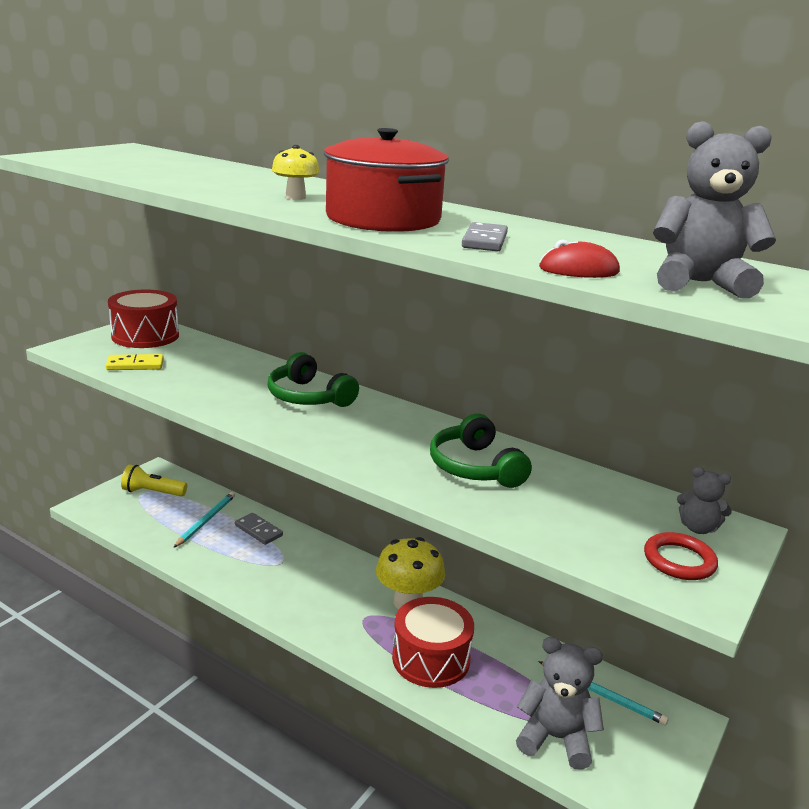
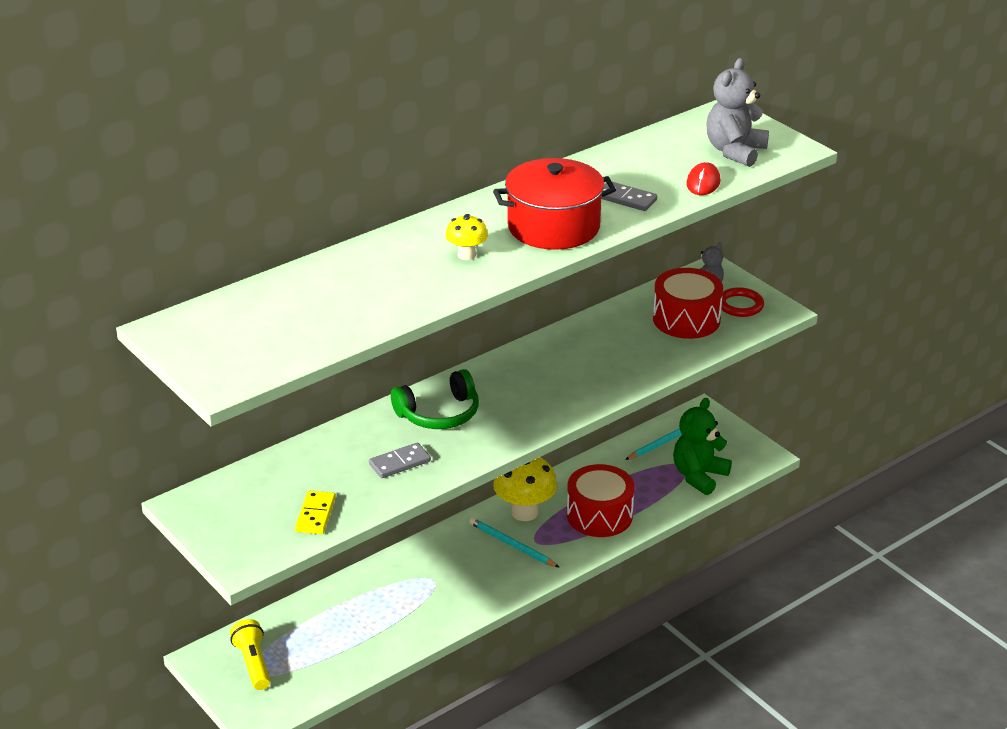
camera: 70 degrees left, 10 degrees up
(145, 336) = (228, 505): red drum -> red drum (686, 319)
(152, 492) = (253, 663): yellow flashlight -> yellow flashlight turned 135 degrees clockwise
(206, 521) = (334, 625): turquoise pencil -> turquoise pencil (512, 545)
(258, 530) = (370, 589): grey domino -> grey domino (399, 463)
(475, 467) = (599, 353): green headphones -> none
(555, 738) = (699, 476): grey teddy bear -> green teddy bear

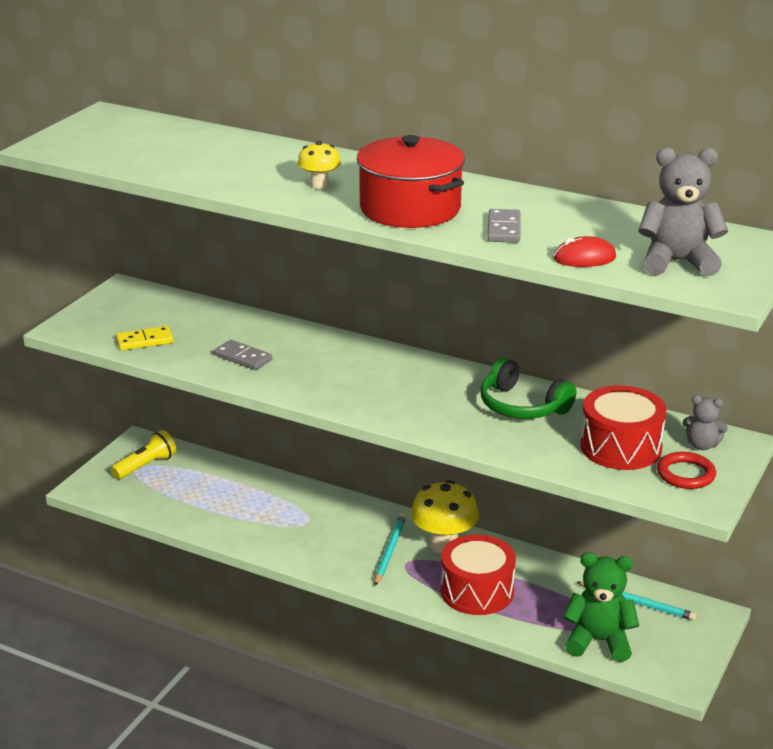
camera: 65 degrees right, 5 degrees down
(439, 414) = (331, 357): green headphones -> green headphones (522, 406)

